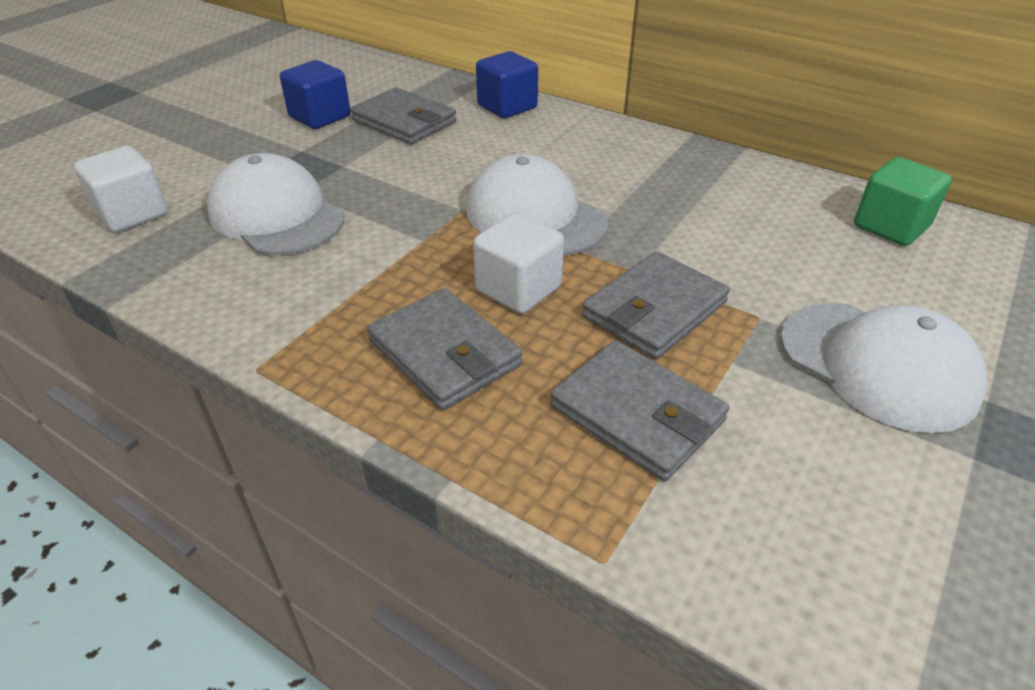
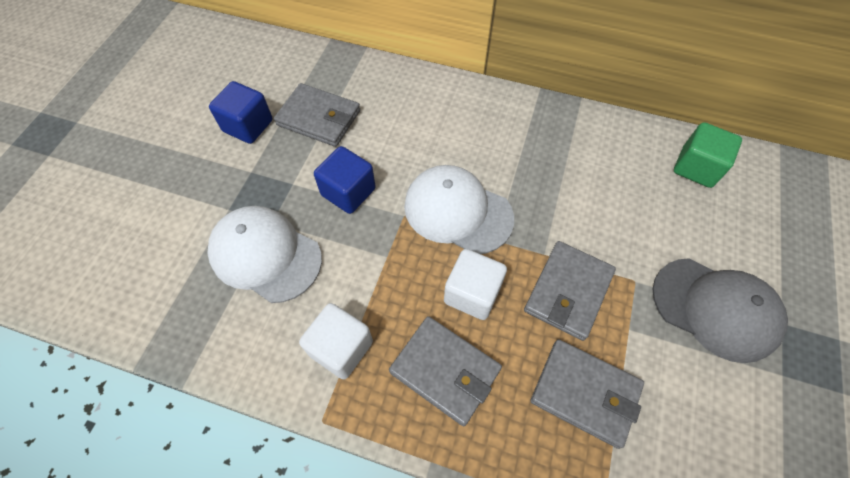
camera: 15 degrees left, 20 degrees up
(132, 214) = (149, 280): white cube -> white cube (341, 348)
(507, 107) = (393, 83): blue cube -> blue cube (348, 192)
(878, 365) = (715, 309): white cap -> grey cap

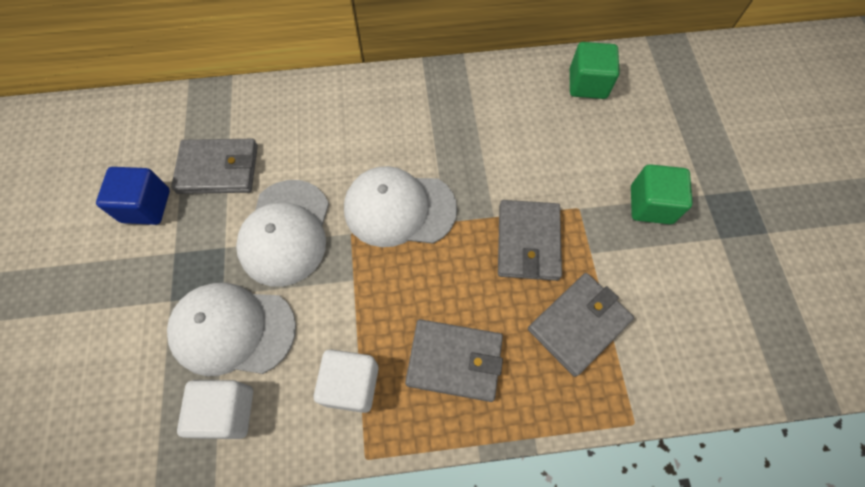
camera: 25 degrees left, 5 degrees up
(348, 192) = (285, 232): blue cube -> white cap
(472, 293) = (447, 280): white cube -> white cube (227, 411)
(585, 393) = (578, 324): grey wallet -> grey wallet turned 45 degrees counterclockwise
(715, 309) = (651, 205): grey cap -> green cube

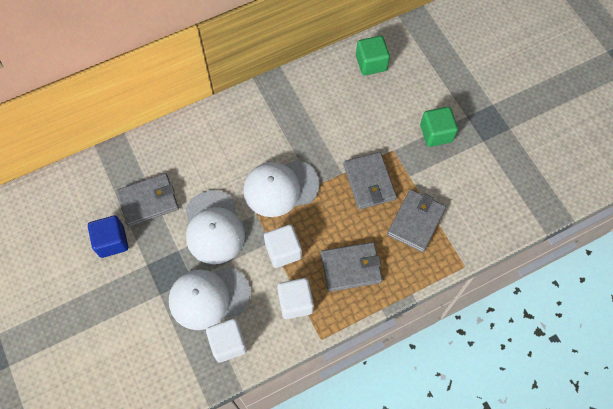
camera: 20 degrees left, 0 degrees up
(366, 299) = (283, 251): none -> white cube

